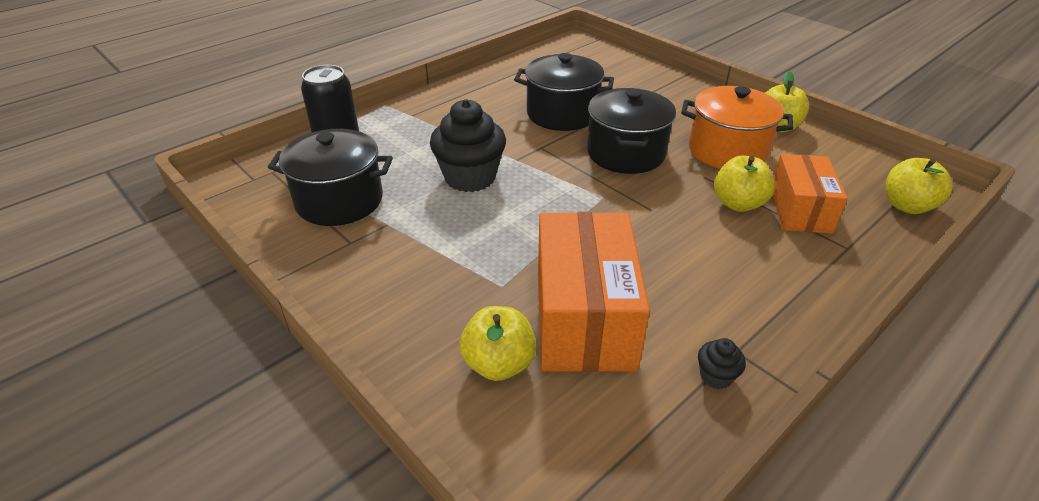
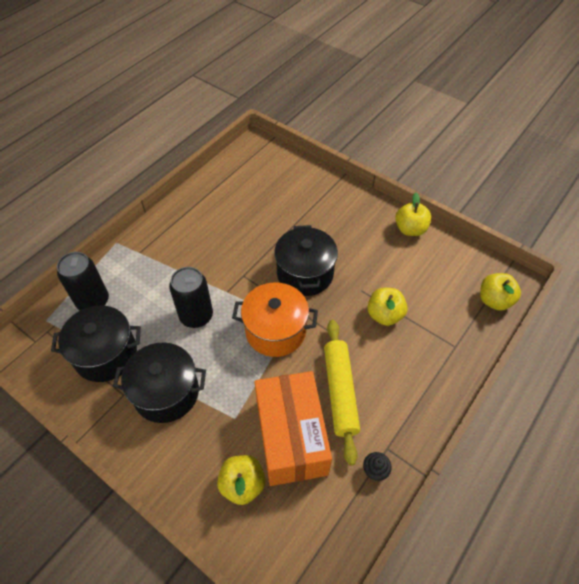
camera: 10 degrees left, 15 degrees up
(470, 177) = (196, 316): black cupcake -> black can
(562, 114) = (254, 235): black pot -> black pot (166, 393)
(665, 276) = (340, 392): none -> yellow rolling pin
(727, 151) = (376, 261): orange pot -> orange pot (275, 331)
(799, 210) = (425, 315): orange box -> none

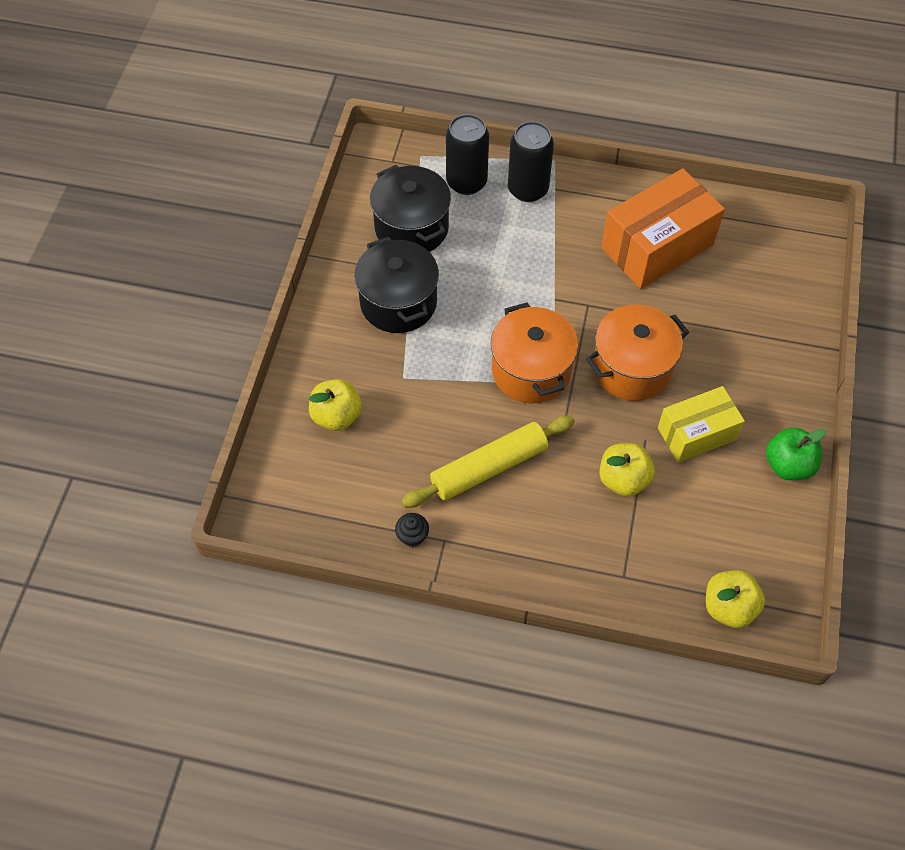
camera: 65 degrees right, 5 degrees up
(196, 316) = (504, 284): black can -> black can (528, 189)
(291, 437) = (409, 439): orange box -> orange box (657, 246)
(305, 273) = (632, 368): black pot -> orange pot
(369, 262) = (696, 434): none -> yellow box
(410, 229) = (788, 465): yellow apple -> green apple

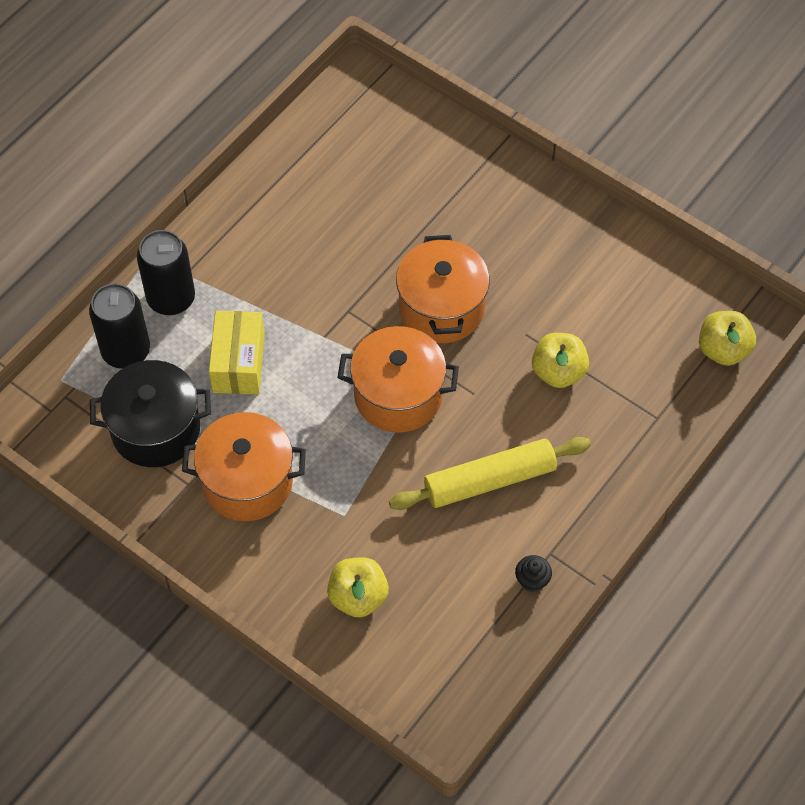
camera: 65 degrees left, 0 degrees up
(398, 302) = (247, 482): black pot -> orange pot
(489, 468) = (489, 481): yellow rolling pin -> yellow rolling pin turned 75 degrees clockwise
(657, 246) = (312, 219): orange box -> none
(696, 434) = (540, 290): yellow box -> yellow box (238, 363)
(788, 465) = (607, 235): green apple -> none

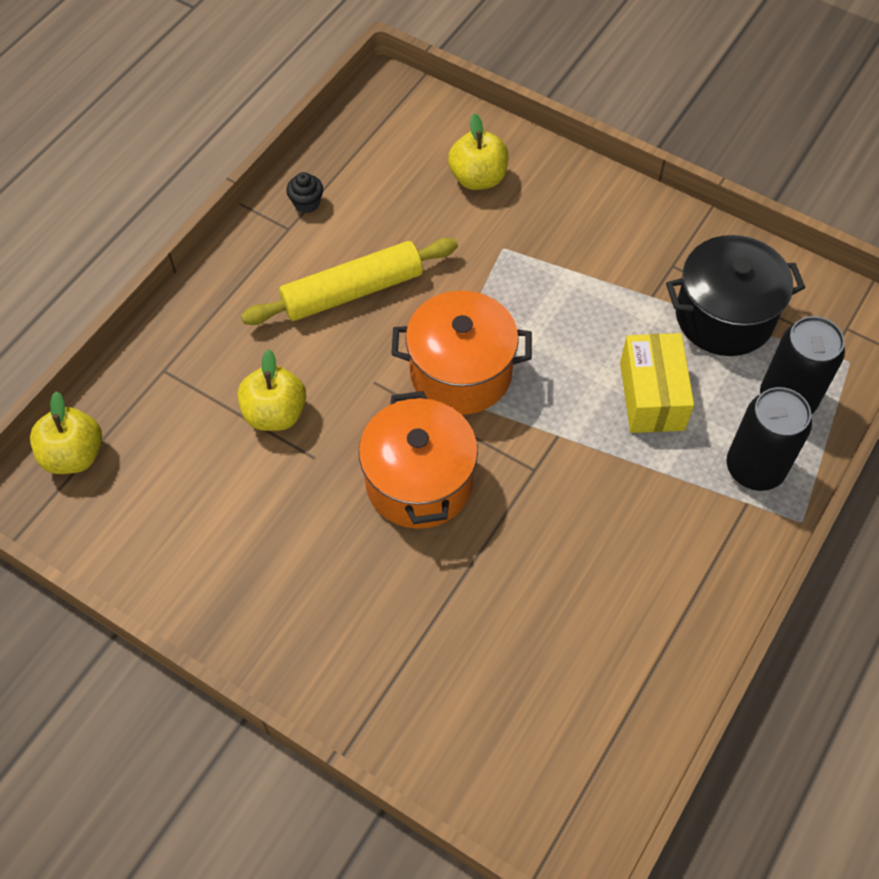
camera: 175 degrees right, 0 degrees up
(247, 482) = (610, 272): orange pot -> none

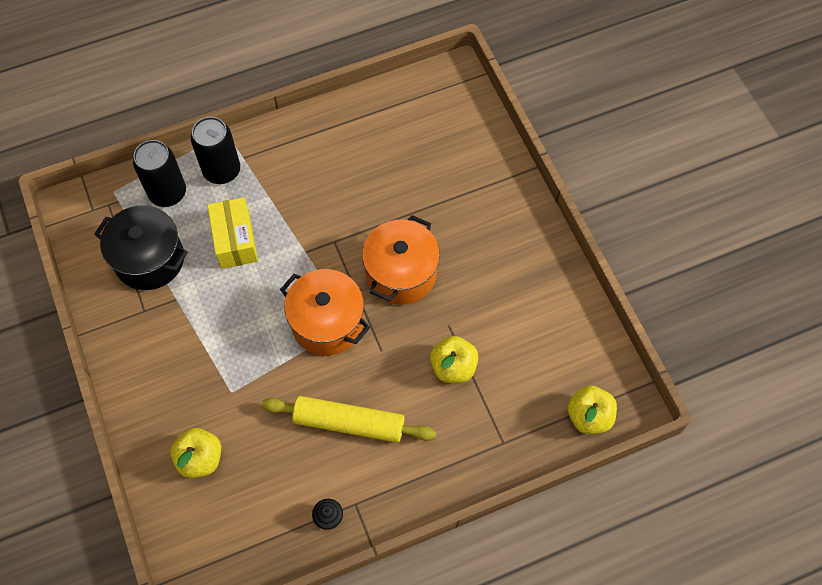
camera: 145 degrees left, 5 degrees up
(652, 396) = (235, 241): yellow box -> yellow box turned 45 degrees counterclockwise

